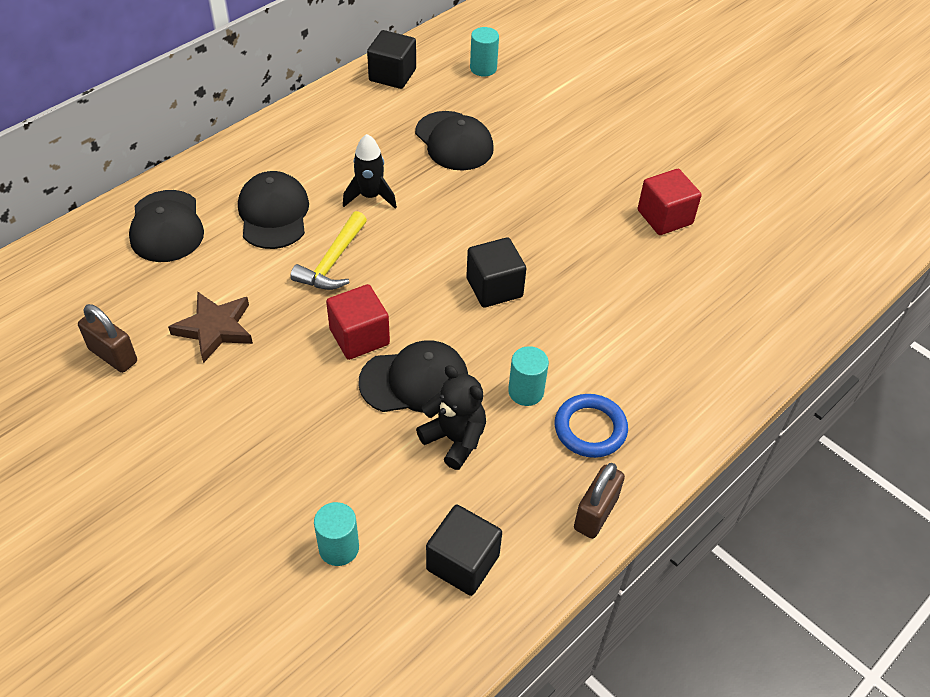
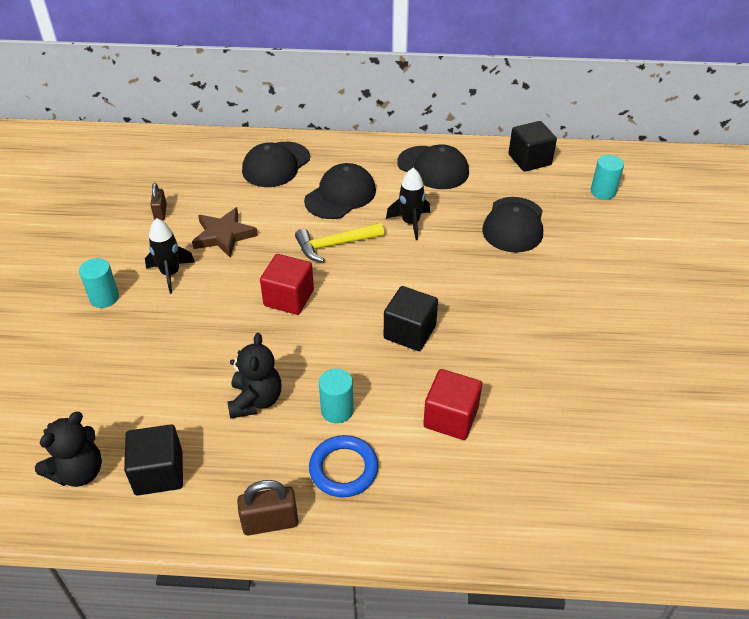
camera: 50 degrees right, 5 degrees down
(113, 355) = (160, 213): brown padlock -> brown padlock, size x0.66
(216, 402) = (170, 274): none -> black rocket
(339, 548) = (115, 402): turquoise cylinder -> turquoise cylinder (104, 298)
(396, 627) = (79, 472): none -> black teddy bear
(414, 381) = (282, 348): black cap -> black cap (433, 168)
(664, 217) = (605, 379): red cube -> red cube (450, 417)

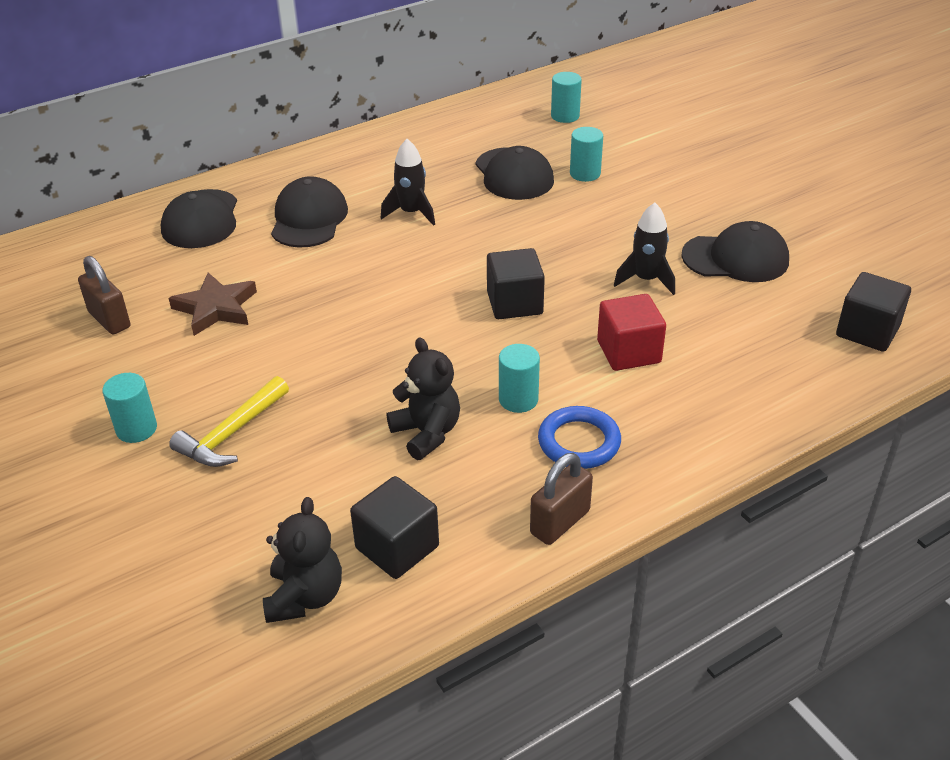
camera: 35 degrees left, 5 degrees down
(160, 213) = (109, 319): brown padlock -> brown padlock, size x1.52
(170, 274) = (193, 370): black rocket -> black rocket (646, 280)
(289, 298) = (358, 331): red cube -> none
(335, 245) = (354, 264): yellow hammer -> yellow hammer (232, 433)
(433, 168) = (380, 157): black cap -> black cap (735, 258)
(529, 160) = (469, 115): black cube -> black cube (867, 331)
(568, 249) = (585, 174): none -> turquoise cylinder

